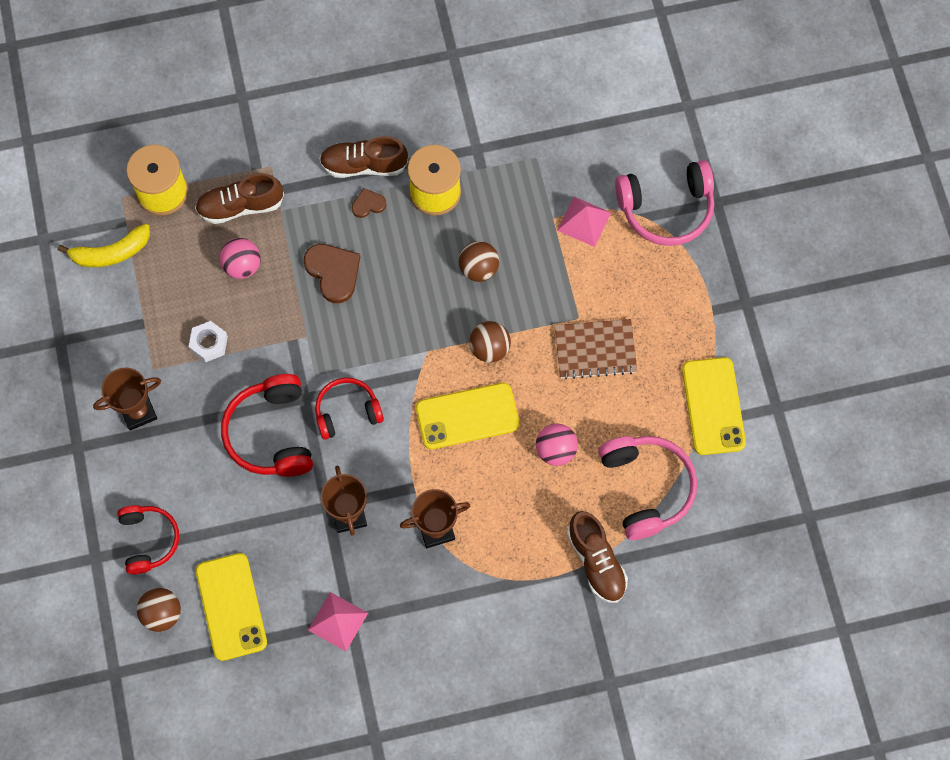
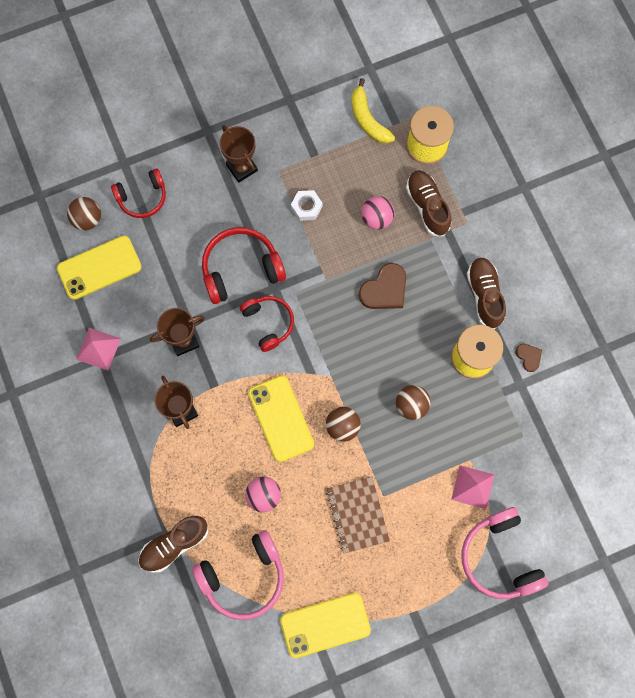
camera: 80 degrees right, 5 degrees up
(368, 204) = (450, 305): brown heart -> brown heart (528, 357)

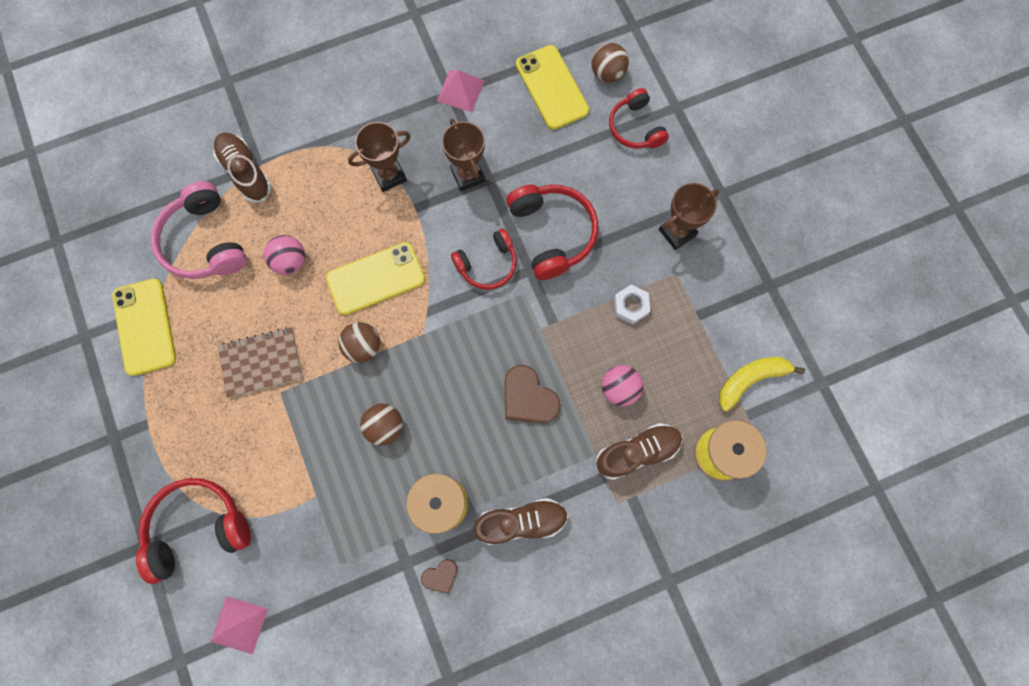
camera: 90 degrees right, 0 degrees up
(472, 487) = (283, 498): pink pyramid -> pink pyramid (239, 624)
(499, 557) = (197, 527): pink headphones -> red headphones

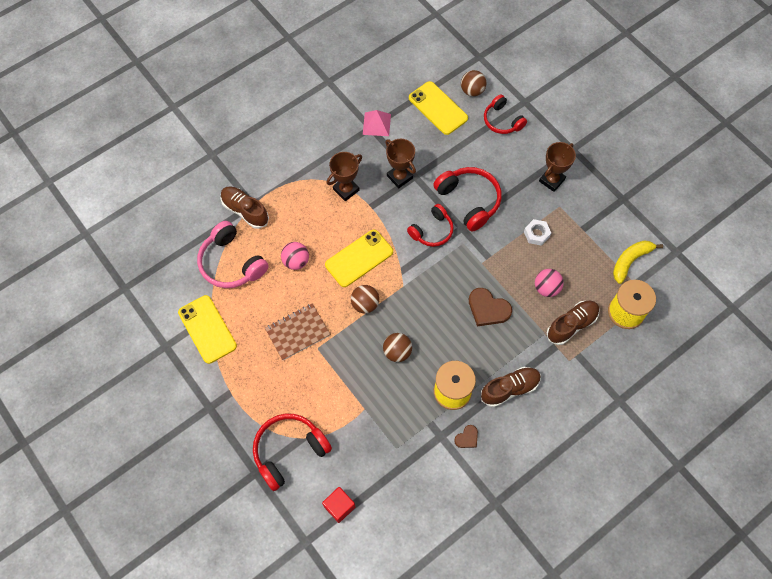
camera: 15 degrees left, 10 degrees down
(239, 624) = (339, 506): pink pyramid -> red cube

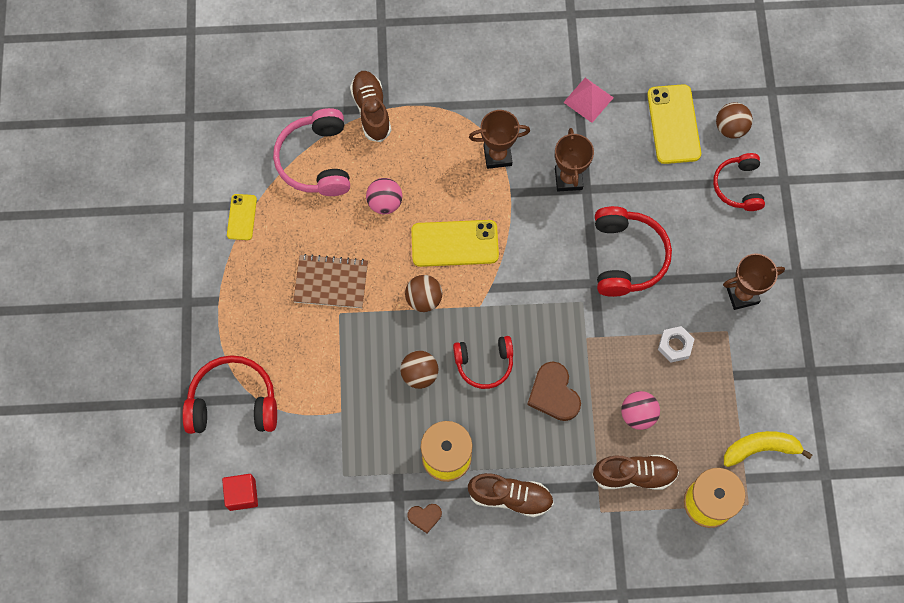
camera: 35 degrees right, 5 degrees up
(207, 329) = (242, 217): yellow phone -> yellow phone, size x0.56
(432, 231) = (558, 265): red headphones -> red headphones (484, 364)

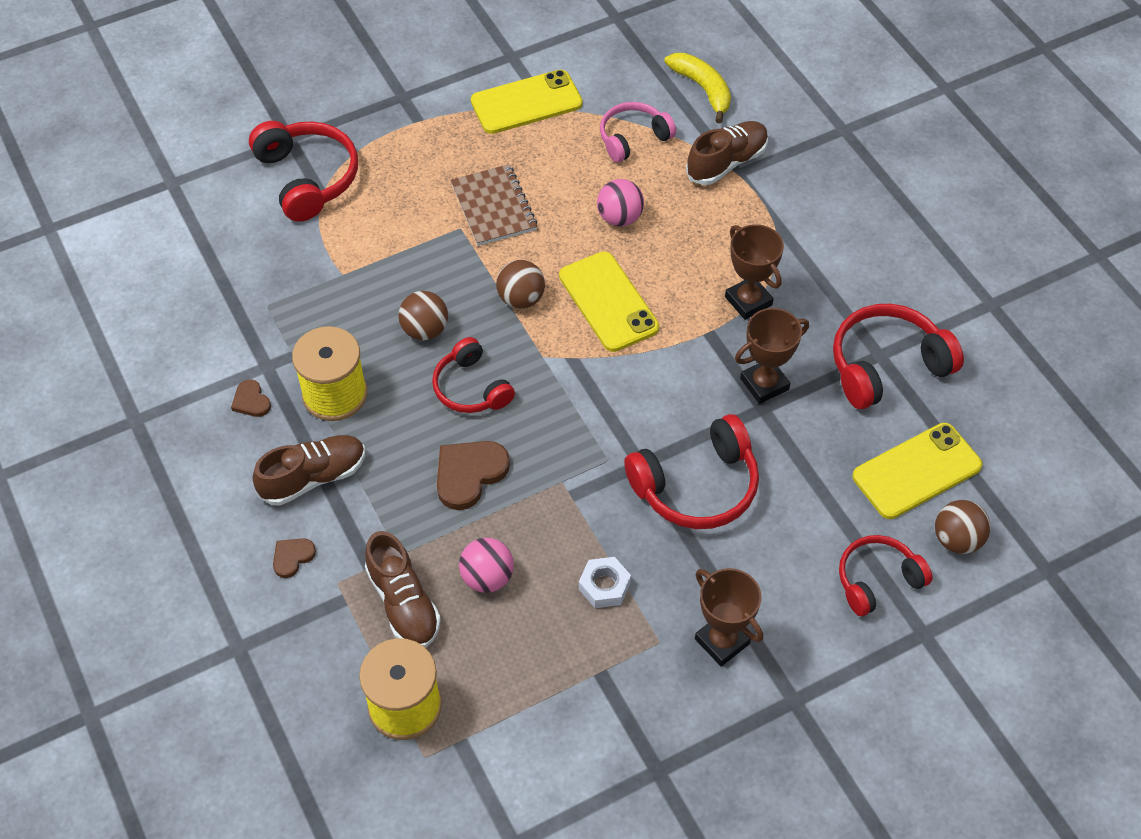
camera: 65 degrees right, 15 degrees down
(242, 217) = (526, 102): yellow phone -> yellow phone, size x1.78
(242, 494) = (205, 225): red cube -> none
(316, 160) = (633, 138): pink headphones -> pink headphones, size x0.66
(510, 497) = (313, 478): brown shoe -> brown shoe turned 105 degrees counterclockwise
(568, 534) = (292, 557): none -> brown heart
(588, 100) = (886, 365): pink pyramid -> red headphones
(760, 448) = (511, 744): yellow banana -> yellow banana (703, 89)

